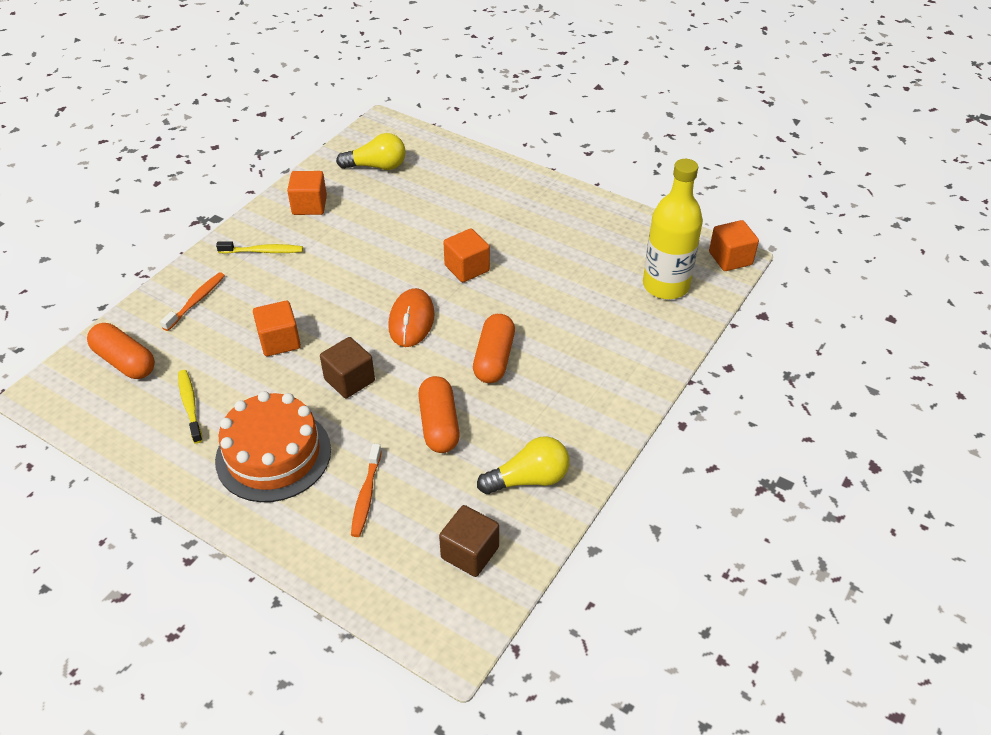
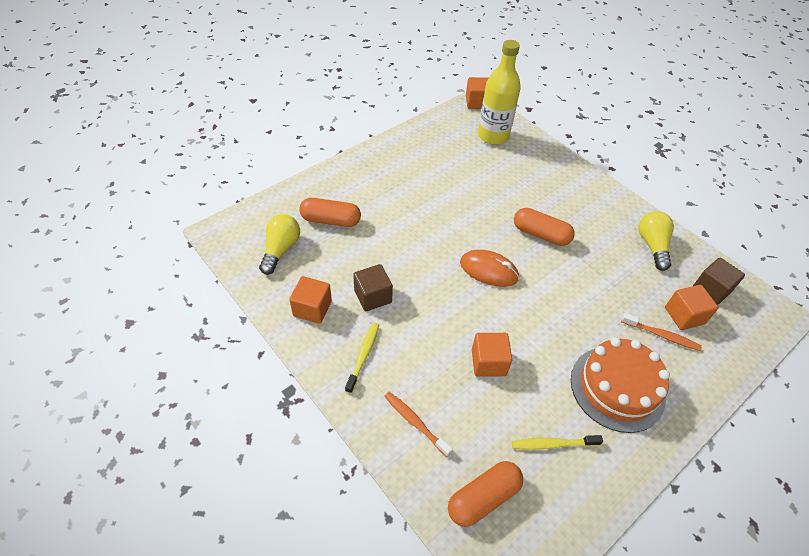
camera: 75 degrees left, 5 degrees up
(349, 380) = (545, 322): brown cube -> brown cube (373, 296)
(439, 425) = (599, 279): orange capsule -> orange capsule (331, 220)
(467, 268) = (440, 225): orange cube -> orange cube (684, 316)

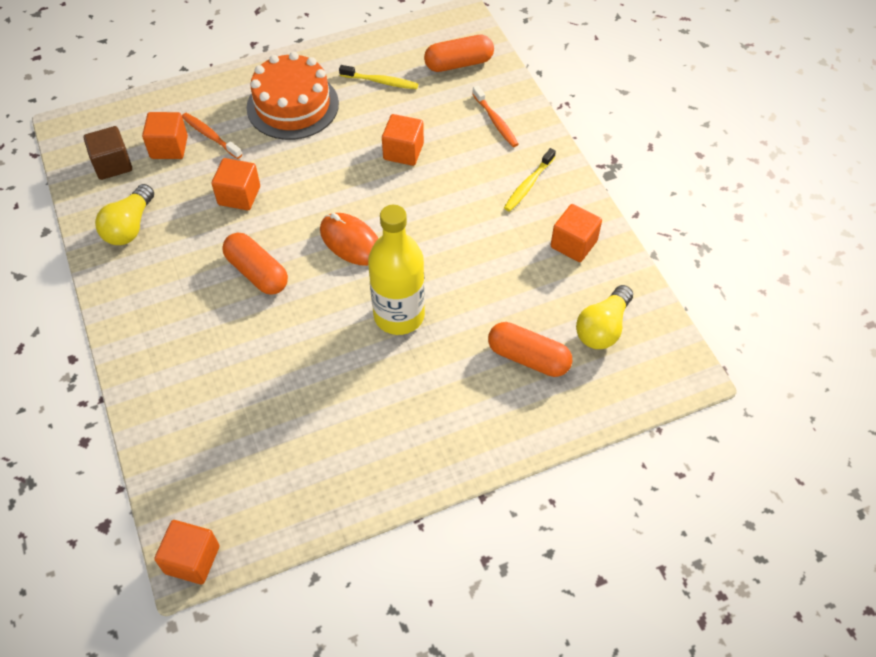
camera: 160 degrees left, 5 degrees up
(373, 296) = (501, 242): brown cube -> none
(493, 136) = (214, 464): yellow bottle -> yellow bottle (399, 315)
(596, 287) = (239, 195): none -> orange cube

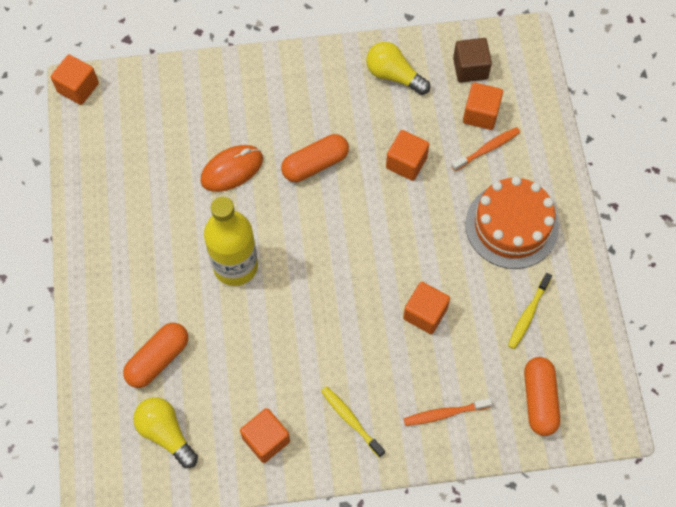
camera: 105 degrees right, 10 degrees up
(351, 242) = (327, 244): orange mouse -> orange mouse (232, 170)

